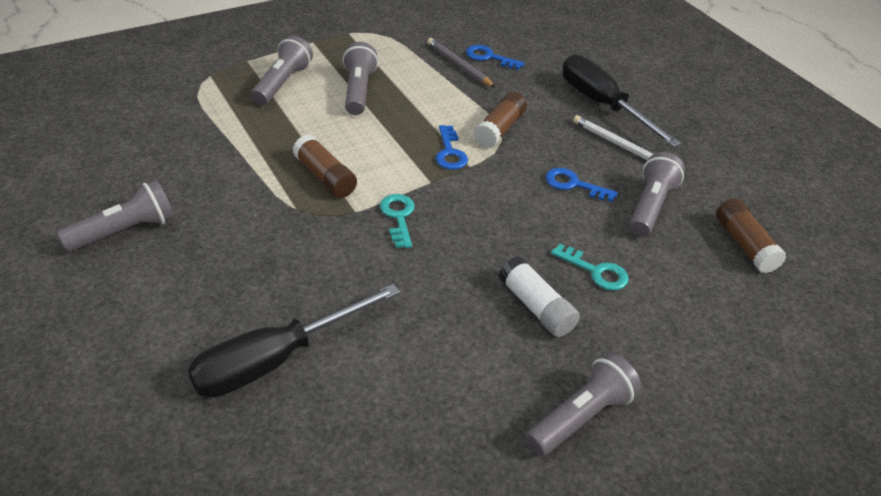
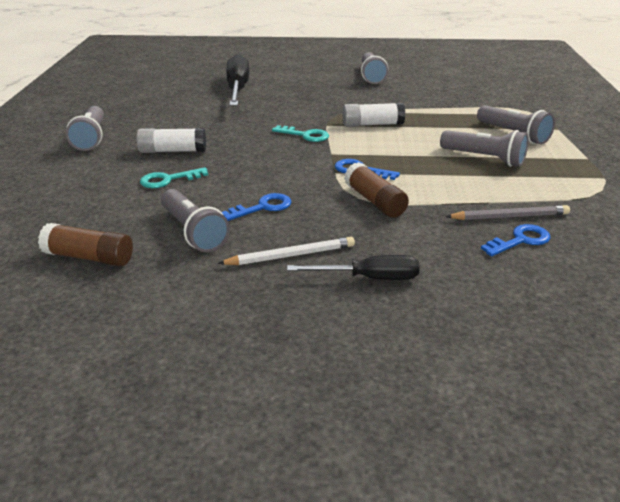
camera: 125 degrees right, 10 degrees down
(325, 177) = (372, 124): brown glue stick -> white glue stick
(602, 105) = (369, 278): black screwdriver -> black screwdriver, size x0.61

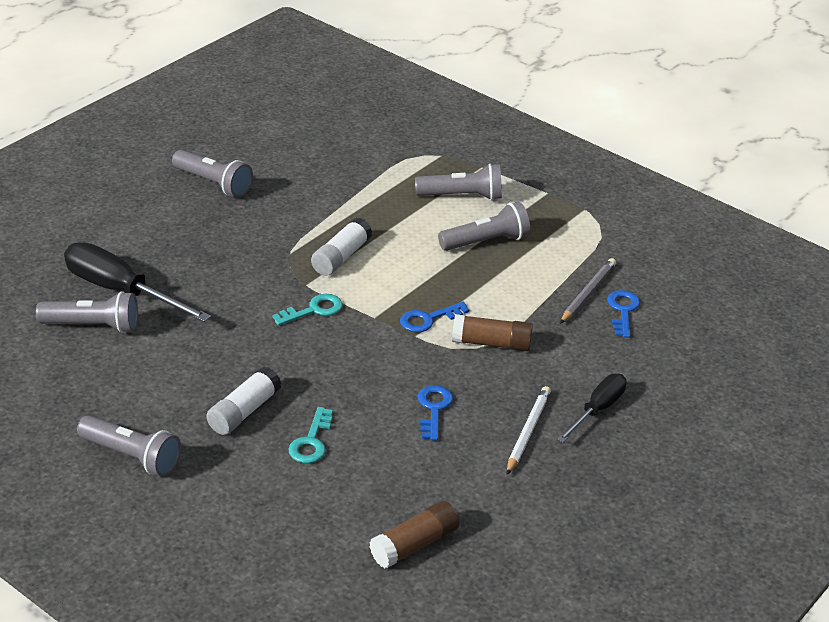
camera: 55 degrees left, 5 degrees up
(193, 232) = (434, 467): grey flashlight -> grey flashlight (93, 325)

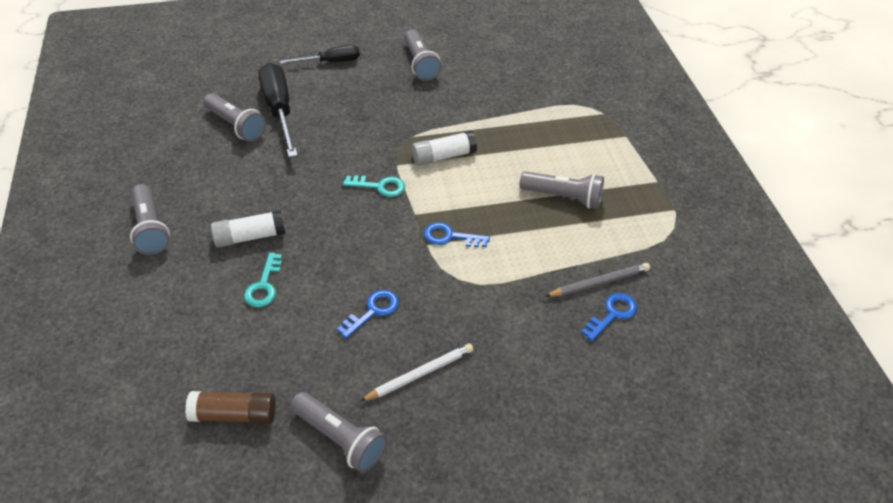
camera: 40 degrees right, 10 degrees up
(311, 441) = (264, 285): turquoise key -> turquoise key turned 45 degrees counterclockwise
(462, 196) = (585, 152): grey flashlight -> grey flashlight (340, 438)
(491, 343) = (475, 282): brown glue stick -> none
(597, 410) = (496, 390): black screwdriver -> black screwdriver (330, 62)

